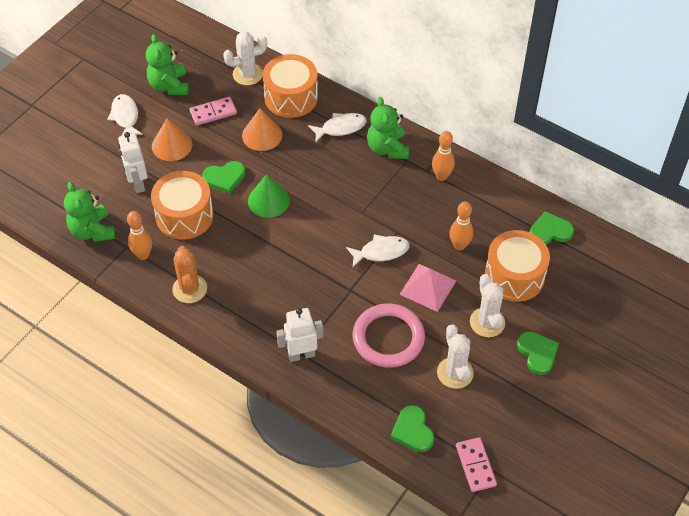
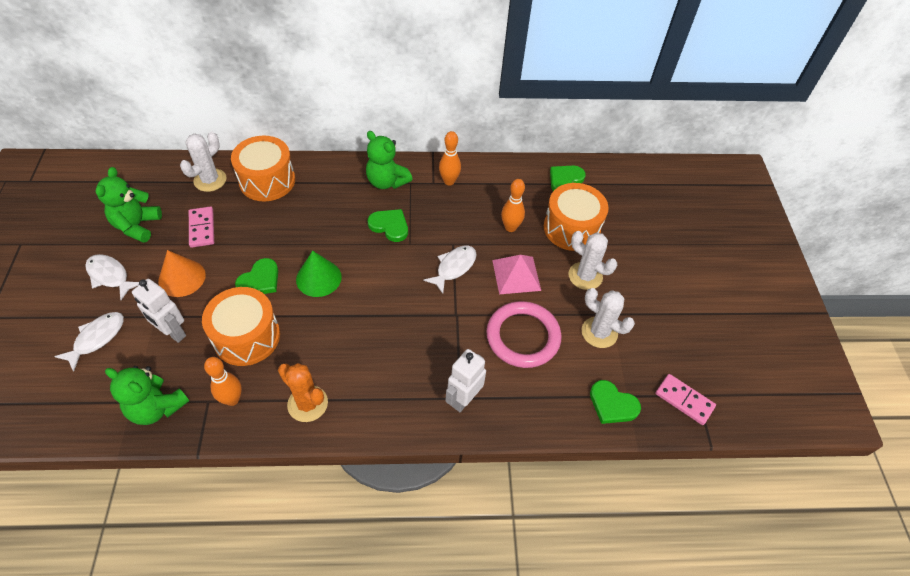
camera: 40 degrees left, 0 degrees up
(169, 86) = (137, 226): green teddy bear -> green teddy bear turned 60 degrees clockwise
(213, 113) = (202, 228): pink domino -> pink domino turned 45 degrees counterclockwise
(262, 135) = (266, 225): orange cone -> none
(341, 128) = (333, 184): white fish -> white fish (97, 338)
(537, 353) = (642, 278): green heart -> green heart (389, 226)

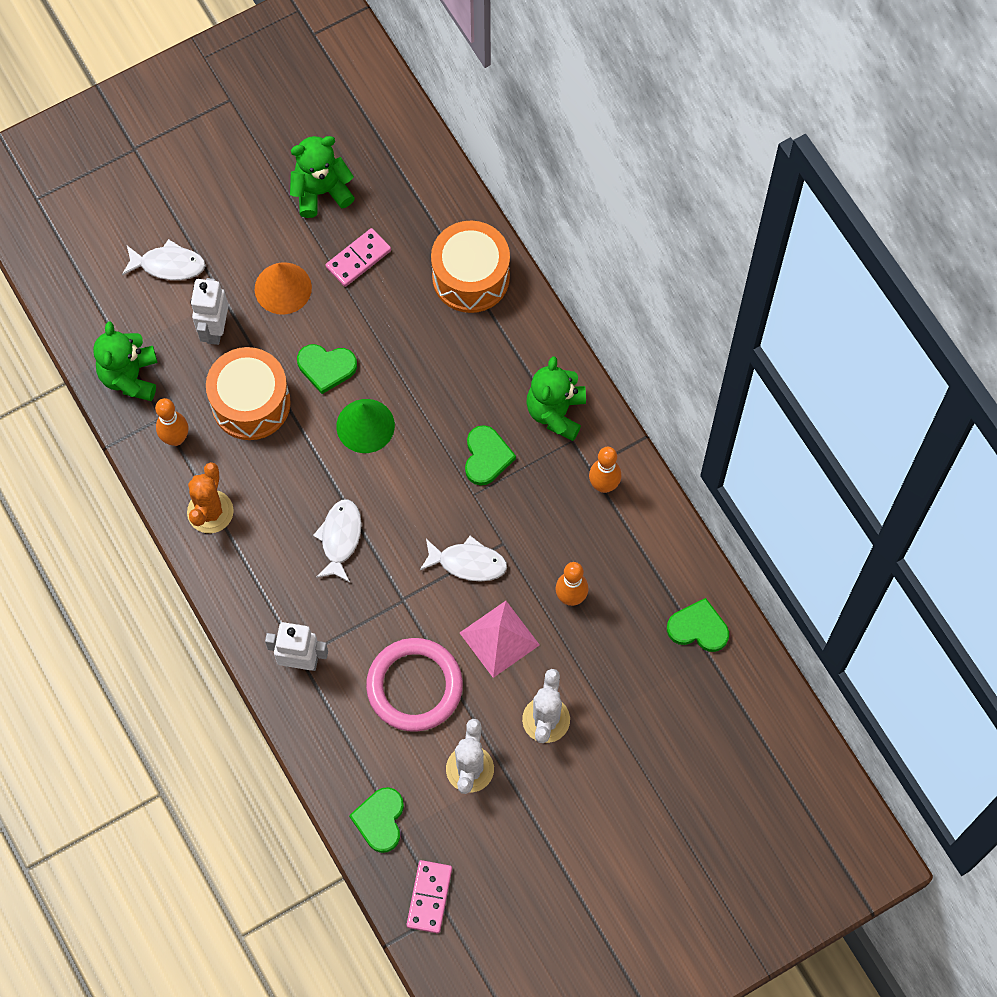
camera: 65 degrees right, 15 degrees up
(110, 276) = (244, 217): white fish -> white fish (340, 538)
(210, 180) = (432, 215): white cactus -> none
(571, 228) = (615, 671): orange drum -> none

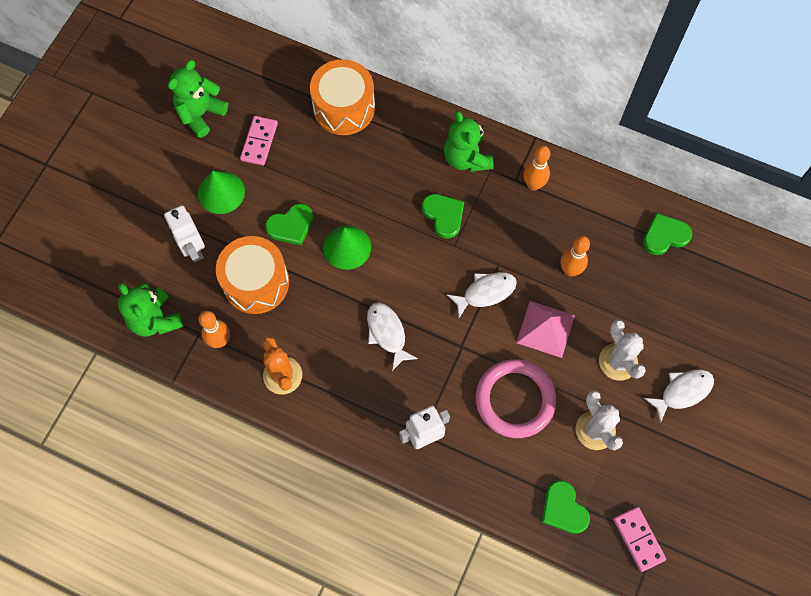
camera: 35 degrees left, 0 degrees up
(168, 265) = (128, 226): white fish -> white fish (682, 392)
(283, 288) = (221, 192): orange cone -> green cone

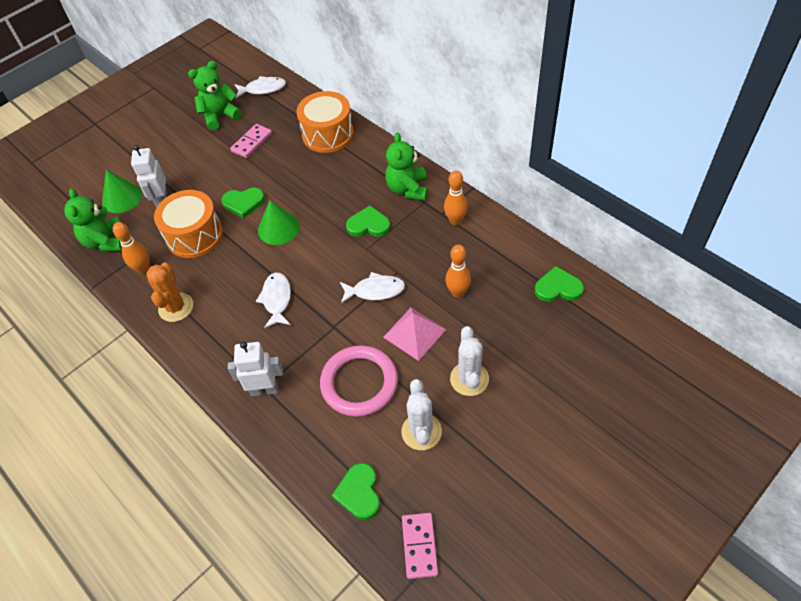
camera: 25 degrees right, 15 degrees down
(221, 192) = (205, 168): green cone -> green cone (122, 198)
(444, 215) = (368, 225): green heart -> green heart turned 75 degrees counterclockwise
(682, 392) = (521, 423): white fish -> white fish (263, 89)

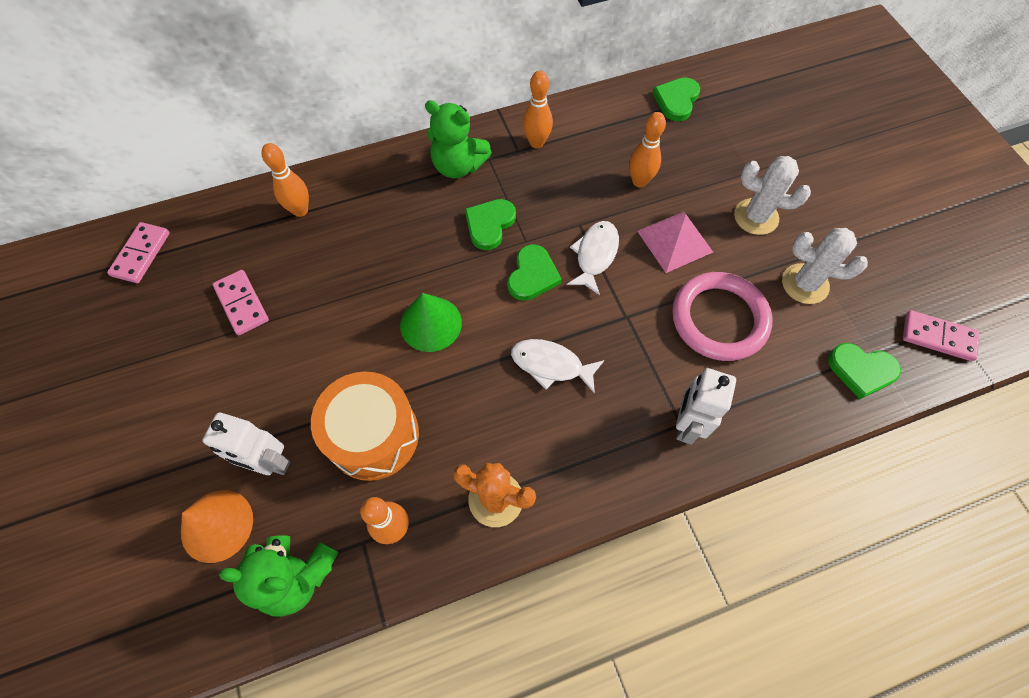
camera: 70 degrees left, 10 degrees up
(122, 198) = (217, 525): green cone -> orange cone
(220, 116) = (149, 328): green teddy bear -> none
(243, 203) = (354, 351): green heart -> green heart (532, 275)
(263, 89) = (141, 254): white fish -> pink domino
(328, 134) = (300, 210): orange drum -> orange bowling pin

